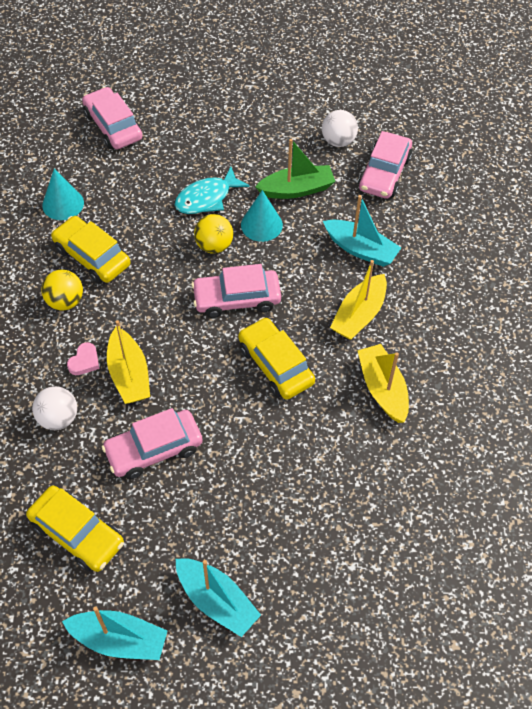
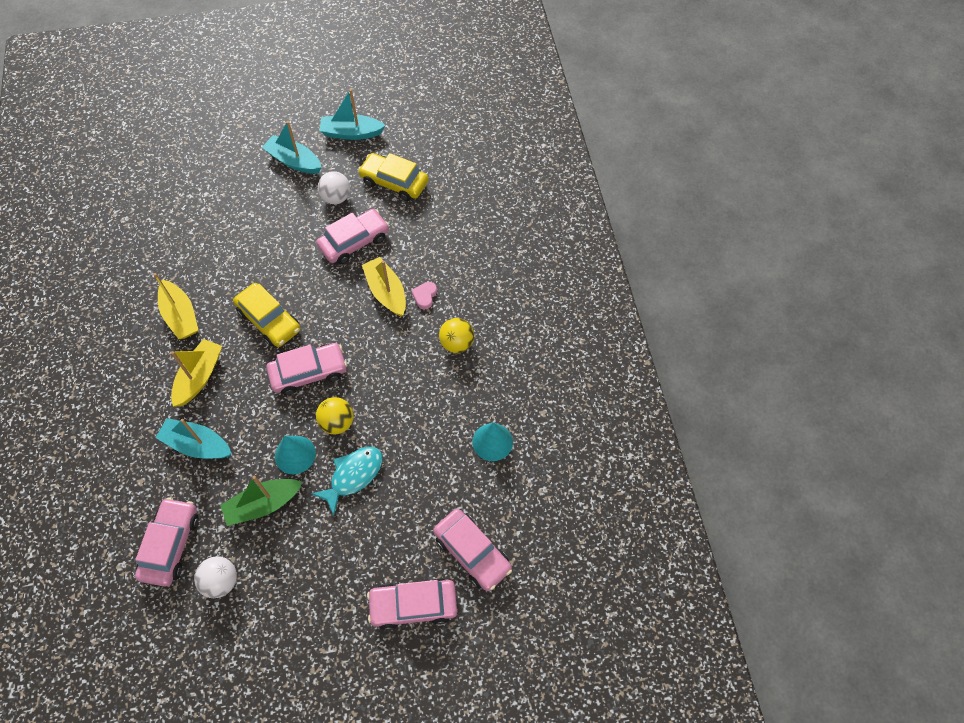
camera: 170 degrees right, 5 degrees up
(58, 418) = (431, 251): white ball -> white ball (336, 198)
(92, 256) = (447, 390): yellow car -> none
(174, 101) = (413, 605): none -> pink car

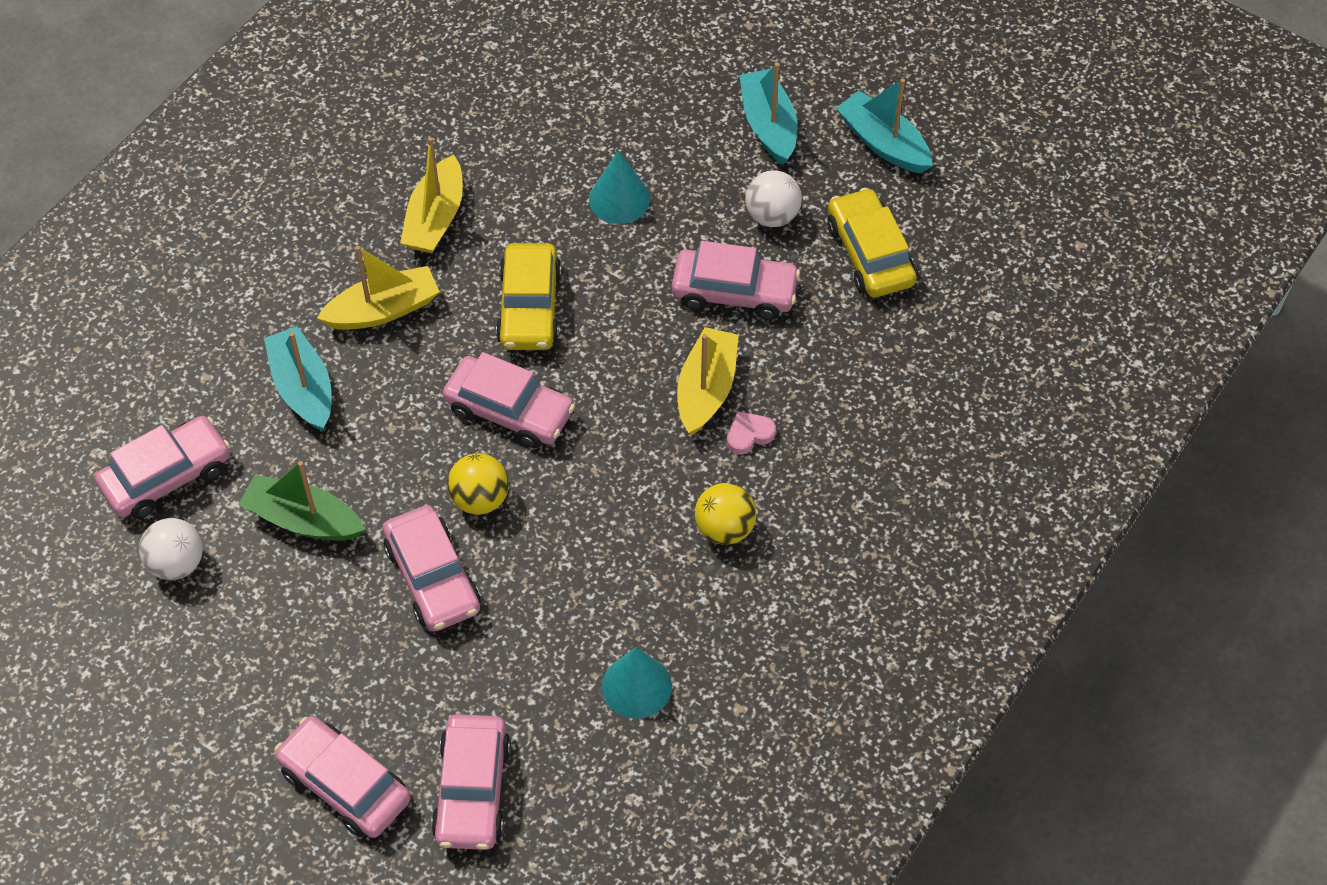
camera: 45 degrees right, 5 degrees down
(295, 454) = (394, 494): turquoise cone -> turquoise cone (619, 199)
(353, 476) = (433, 577): turquoise fish -> pink car

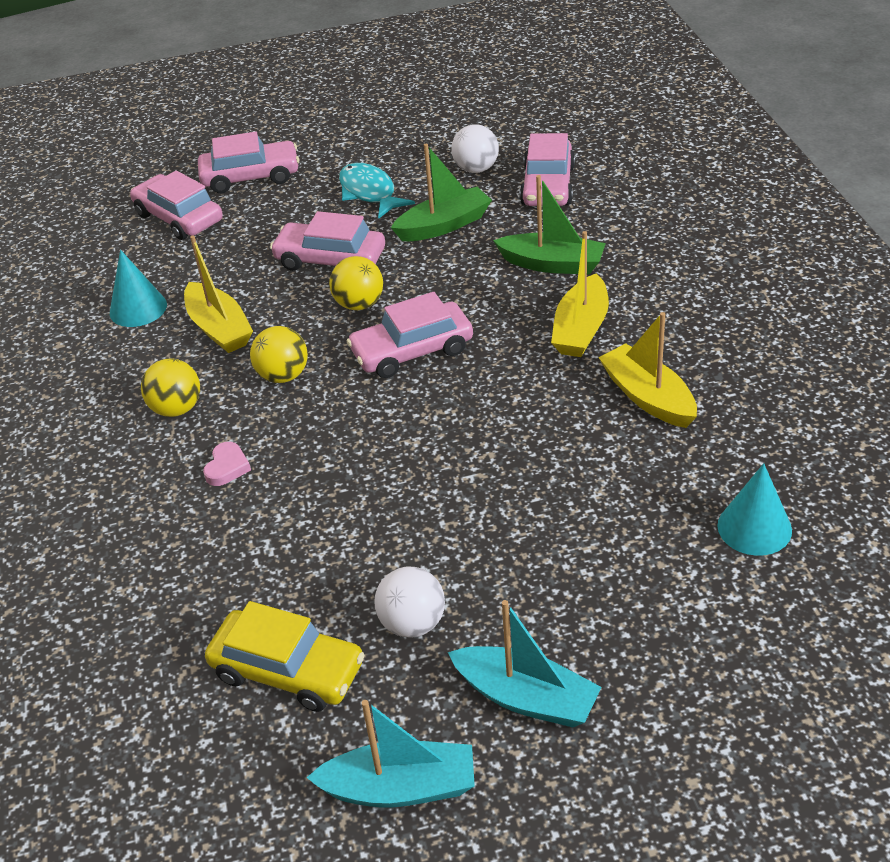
camera: 135 degrees right, 15 degrees down
(292, 633) = (369, 193): none -> turquoise fish
(303, 388) = (552, 264): turquoise boat -> green boat
(529, 307) = (493, 407): yellow car -> none
(619, 199) = (549, 523): turquoise cone -> turquoise cone (754, 527)
(619, 482) = (283, 376): none -> yellow ball
(706, 389) = (295, 466): yellow boat -> yellow boat (219, 328)
(734, 292) = (363, 542): pink car -> none

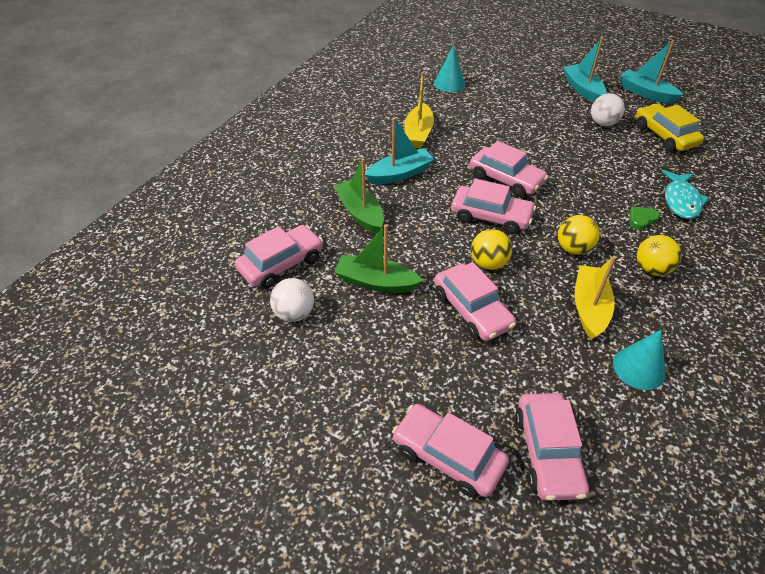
camera: 140 degrees left, 5 degrees up
(227, 467) = (641, 220): pink heart -> green heart
(369, 193) = (383, 351): turquoise fish -> turquoise fish (681, 201)
(449, 410) = (506, 179): none -> pink car
(581, 329) = (400, 174): yellow boat -> turquoise boat

